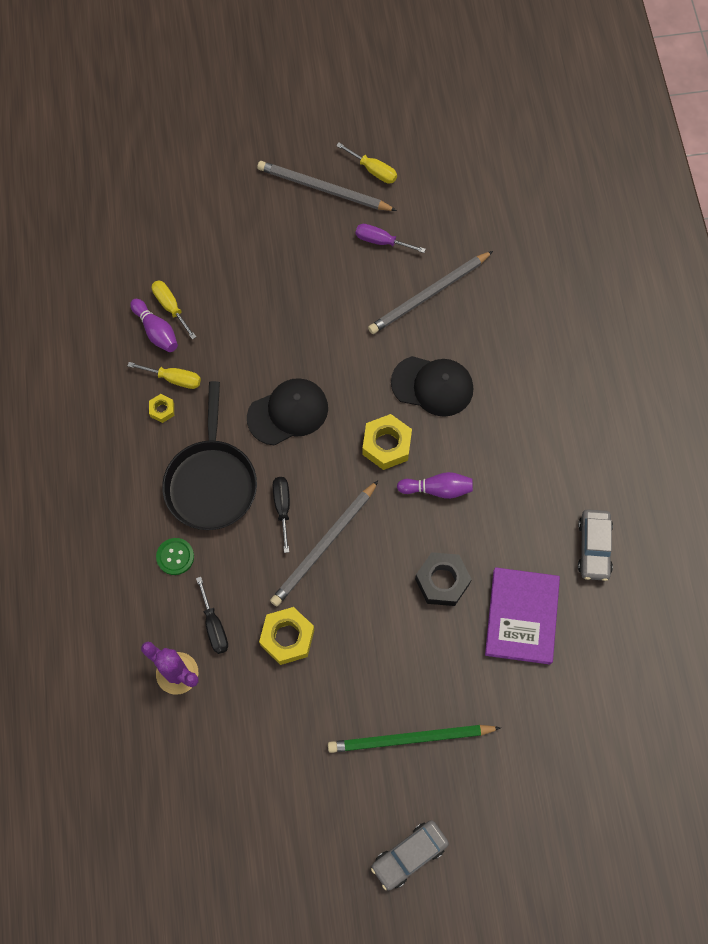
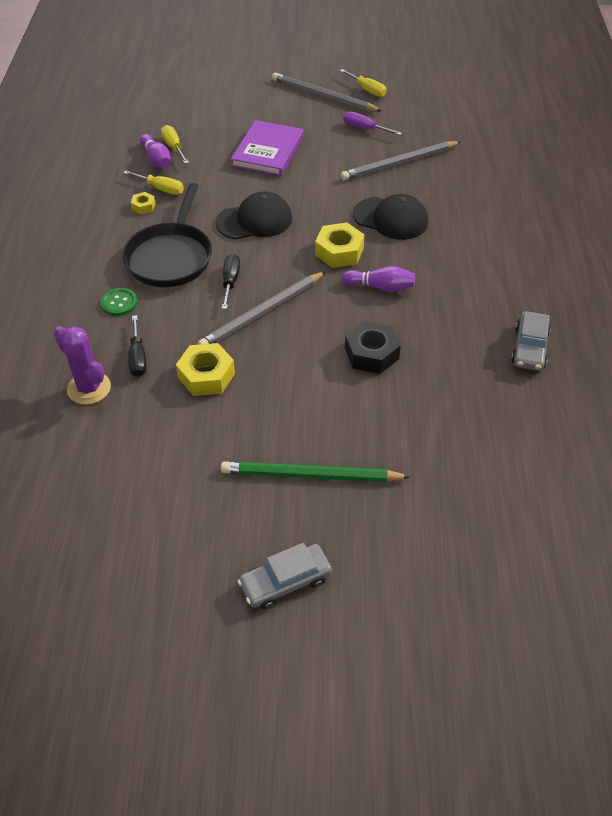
camera: 10 degrees right, 20 degrees down
(521, 616) = (447, 391): purple book -> purple book (268, 151)

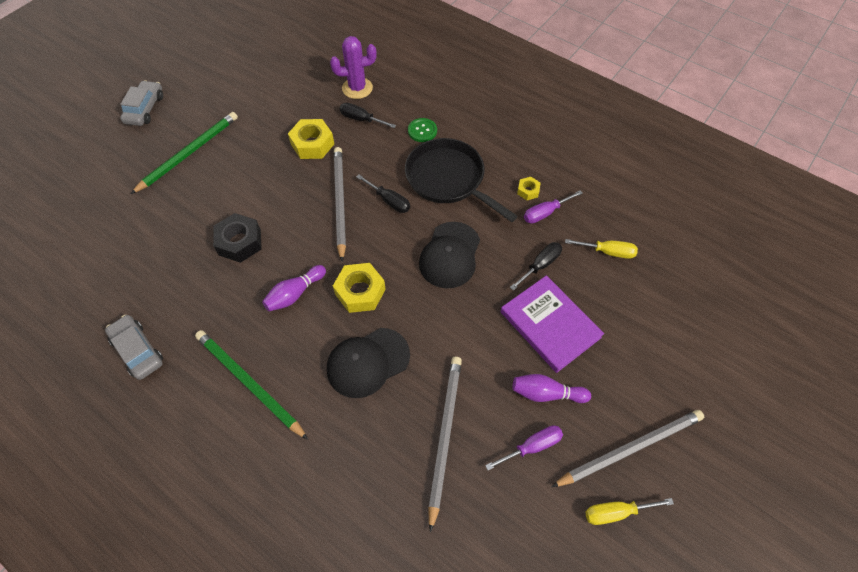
camera: 125 degrees right, 10 degrees up
(156, 159) = (594, 230): purple bowling pin -> purple bowling pin (546, 393)
(161, 189) = (545, 213): yellow screwdriver -> purple screwdriver
(218, 173) = (540, 265): none -> black screwdriver
(474, 268) = (249, 383): none -> green pencil

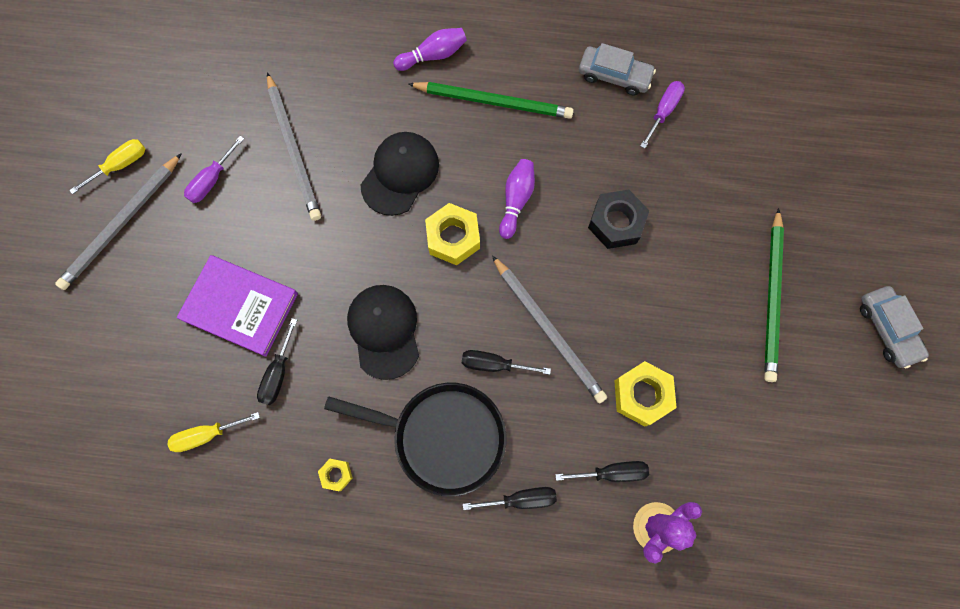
camera: 150 degrees right, 15 degrees up
(422, 131) = (521, 499): green button -> black screwdriver
(545, 213) = (301, 451): purple screwdriver -> purple screwdriver (663, 112)
(546, 393) = (217, 233): purple bowling pin -> purple bowling pin (433, 55)

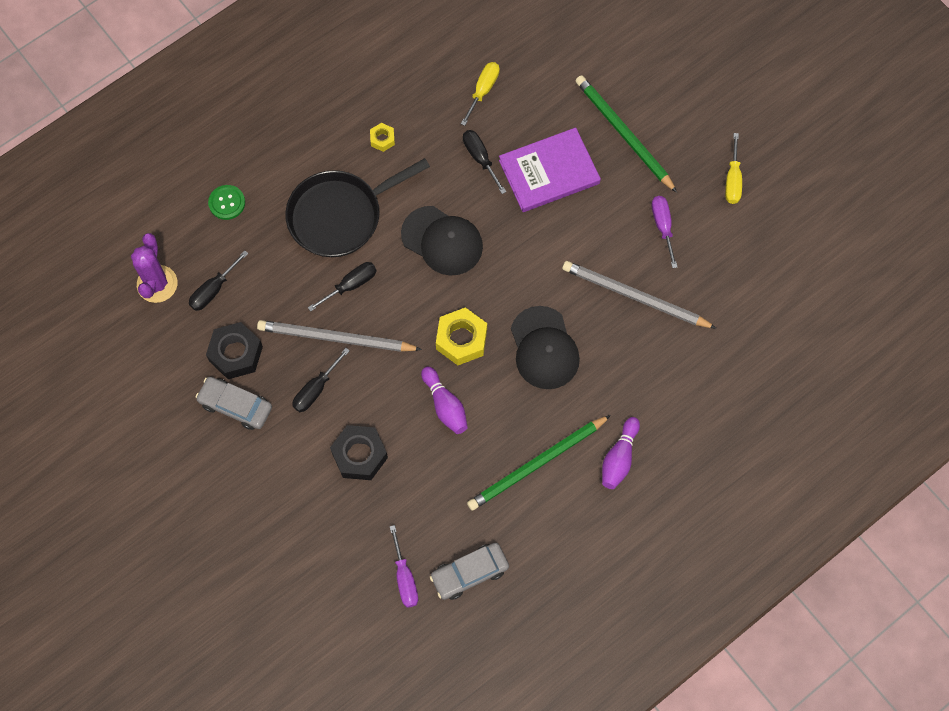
camera: 135 degrees right, 5 degrees down
(122, 224) = (684, 148): grey pencil -> none
(521, 499) = (256, 225): black screwdriver -> black screwdriver (316, 389)
(527, 549) = (227, 203): none -> green button
(642, 395) = (236, 354): yellow nut -> black nut
(772, 298) = (201, 502): green pencil -> green pencil (623, 134)
(887, 329) = (100, 555): grey car -> grey car (235, 406)

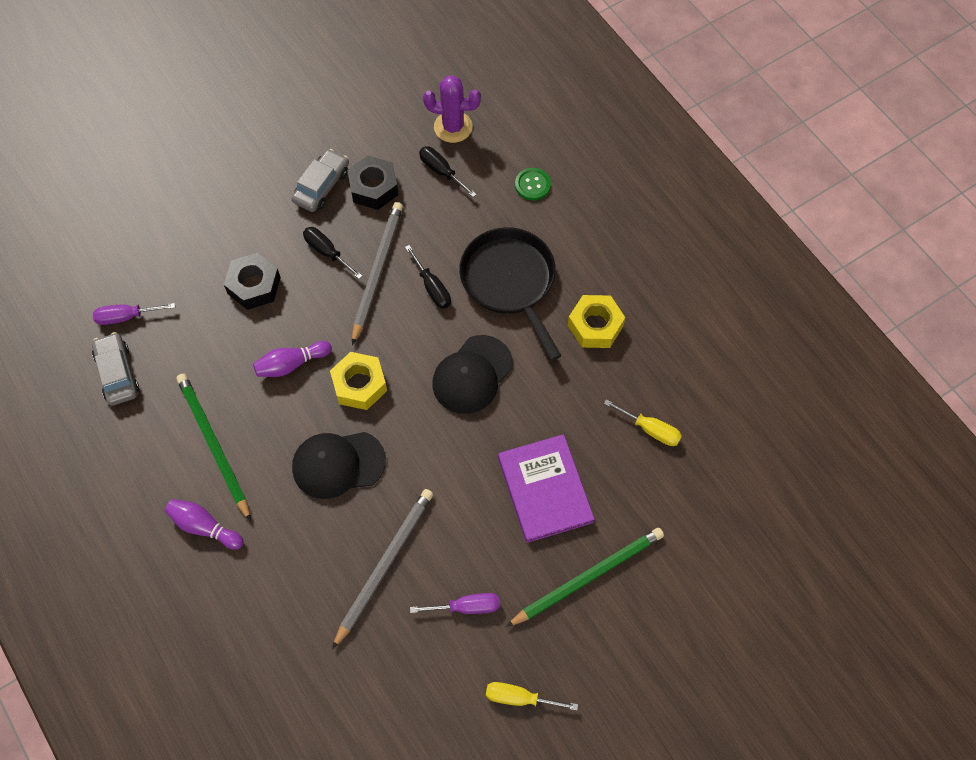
camera: 95 degrees right, 5 degrees down
(382, 139) = (595, 326): yellow nut -> yellow nut, size x1.91
(480, 158) = (566, 420): black screwdriver -> none

